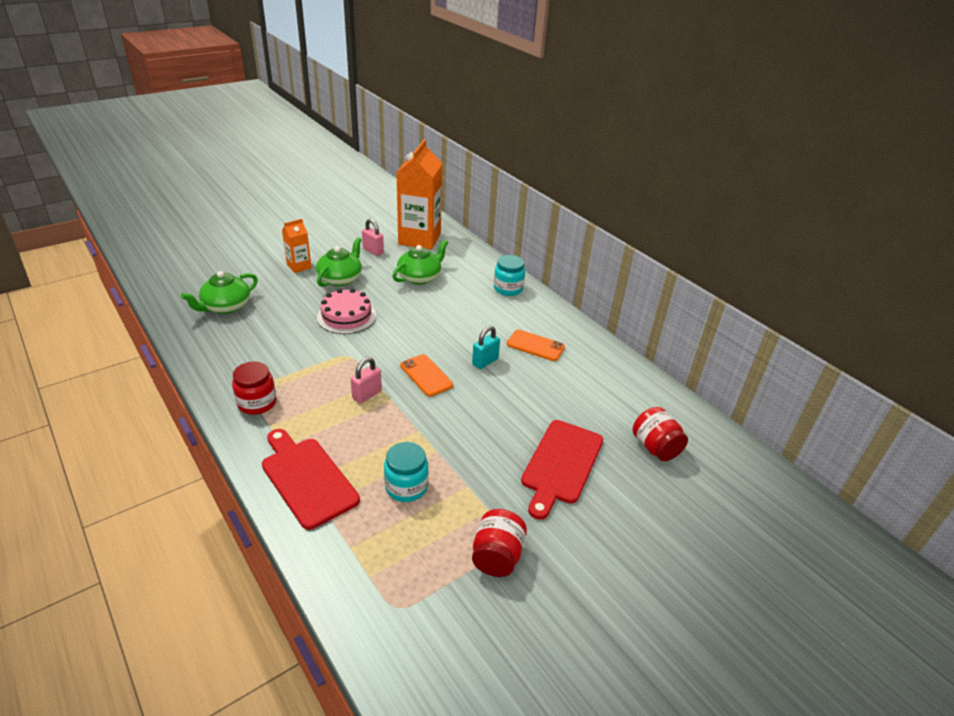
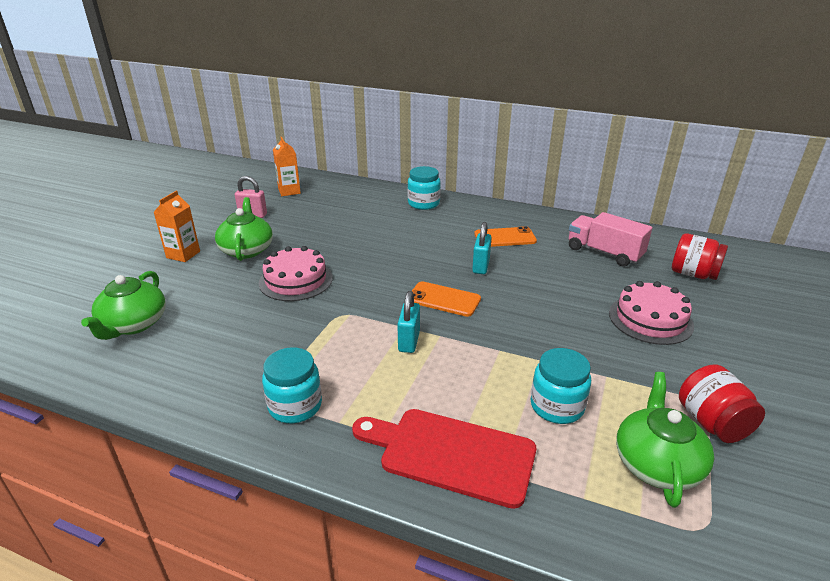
camera: 30 degrees left, 5 degrees down
(257, 403) = (295, 406): red jar -> turquoise jar
(367, 395) = (409, 341): pink padlock -> turquoise padlock
(419, 239) = (289, 191): orange carton -> orange carton, size x0.49
(420, 277) = (330, 221): green teapot -> green teapot (657, 463)
(561, 464) = (650, 319): red cutting board -> pink cake
(602, 394) = (604, 253): none -> pink truck

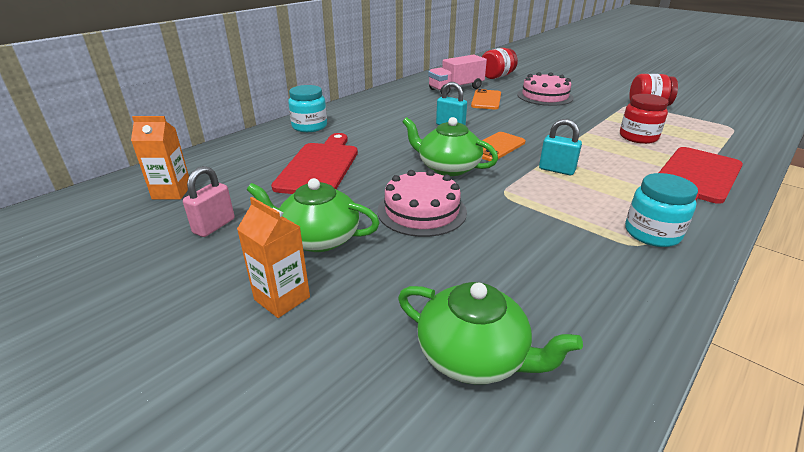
camera: 70 degrees left, 0 degrees up
(350, 226) = (320, 166): none -> red cutting board
(505, 238) = (409, 110): orange phone -> orange phone (486, 100)
(557, 406) = (638, 137): turquoise jar -> red jar
(657, 463) = (685, 125): green teapot -> green teapot (448, 167)

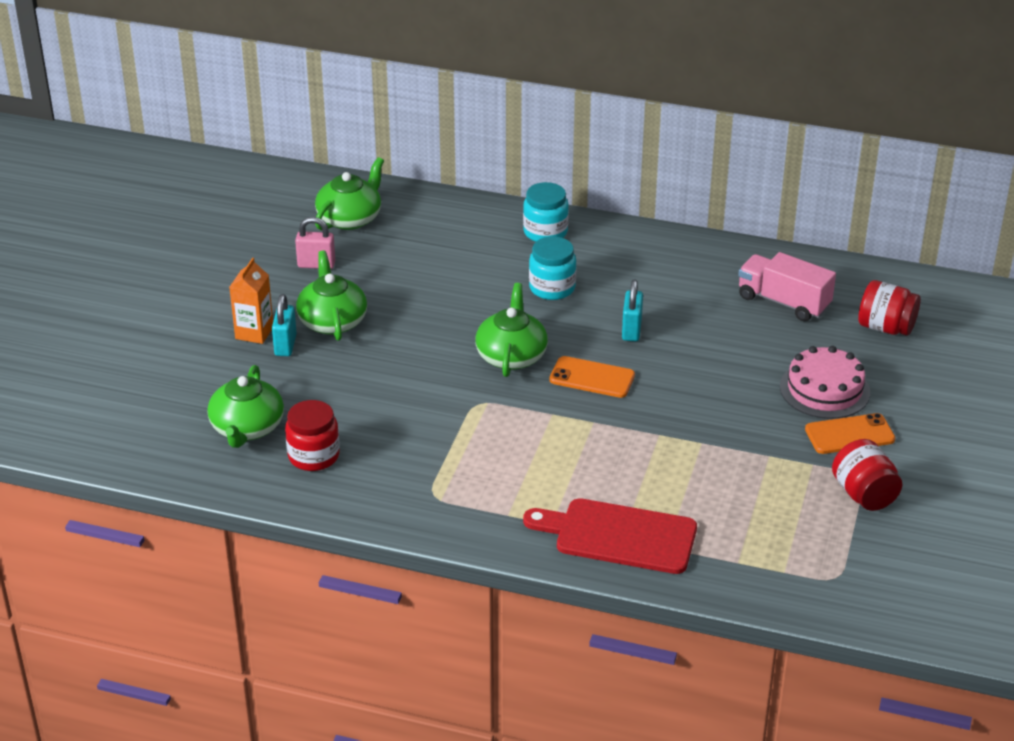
camera: 65 degrees right, 5 degrees up
(172, 192) = (350, 218): orange carton -> green teapot
(320, 166) = (453, 276): red cutting board -> none
(421, 211) = (411, 362): pink cake -> none
(486, 100) = (757, 339): orange phone -> orange phone (849, 434)
(556, 170) = (561, 430): turquoise padlock -> turquoise padlock (285, 345)
(638, 137) = (717, 488): red jar -> red jar (314, 456)
(652, 233) = (460, 503): turquoise jar -> turquoise jar (552, 288)

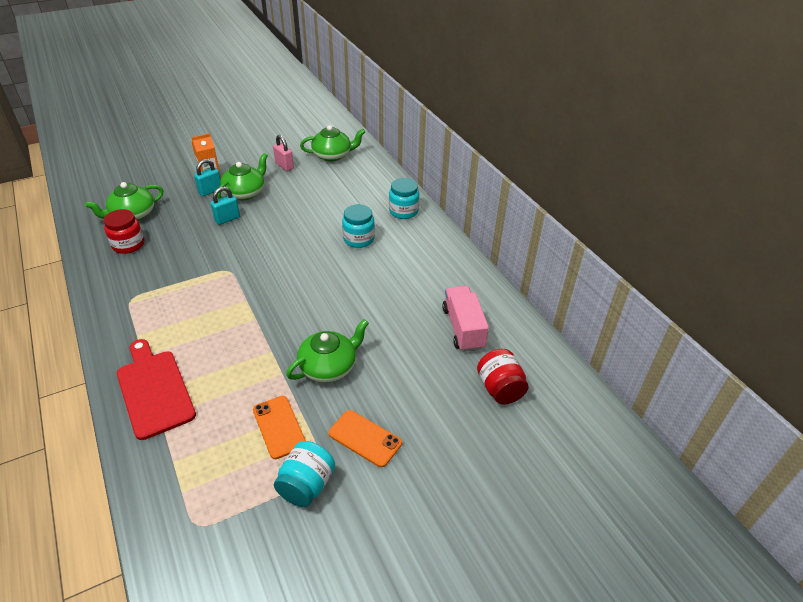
camera: 45 degrees right, 5 degrees up
(511, 356) = (282, 258): green teapot -> green teapot (329, 367)
(592, 377) = (296, 296): orange phone -> orange phone (279, 427)
(631, 330) = (357, 286): turquoise padlock -> turquoise padlock (227, 219)
(824, 389) = (398, 397): pink cake -> none
(864, 494) = (306, 485): red jar -> turquoise jar

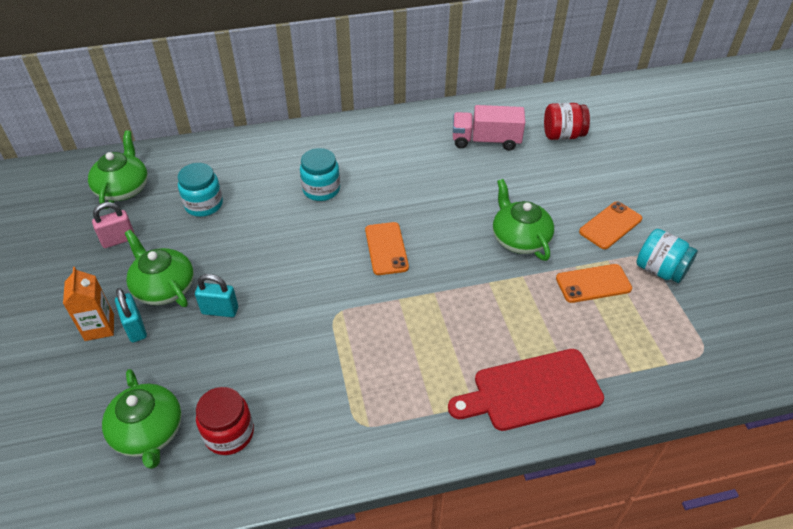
camera: 75 degrees left, 5 degrees up
(227, 219) = (220, 310): turquoise padlock -> turquoise padlock turned 60 degrees counterclockwise
(299, 285) = (386, 248): none -> orange phone
(403, 211) = (285, 146): turquoise jar -> turquoise jar (204, 204)

